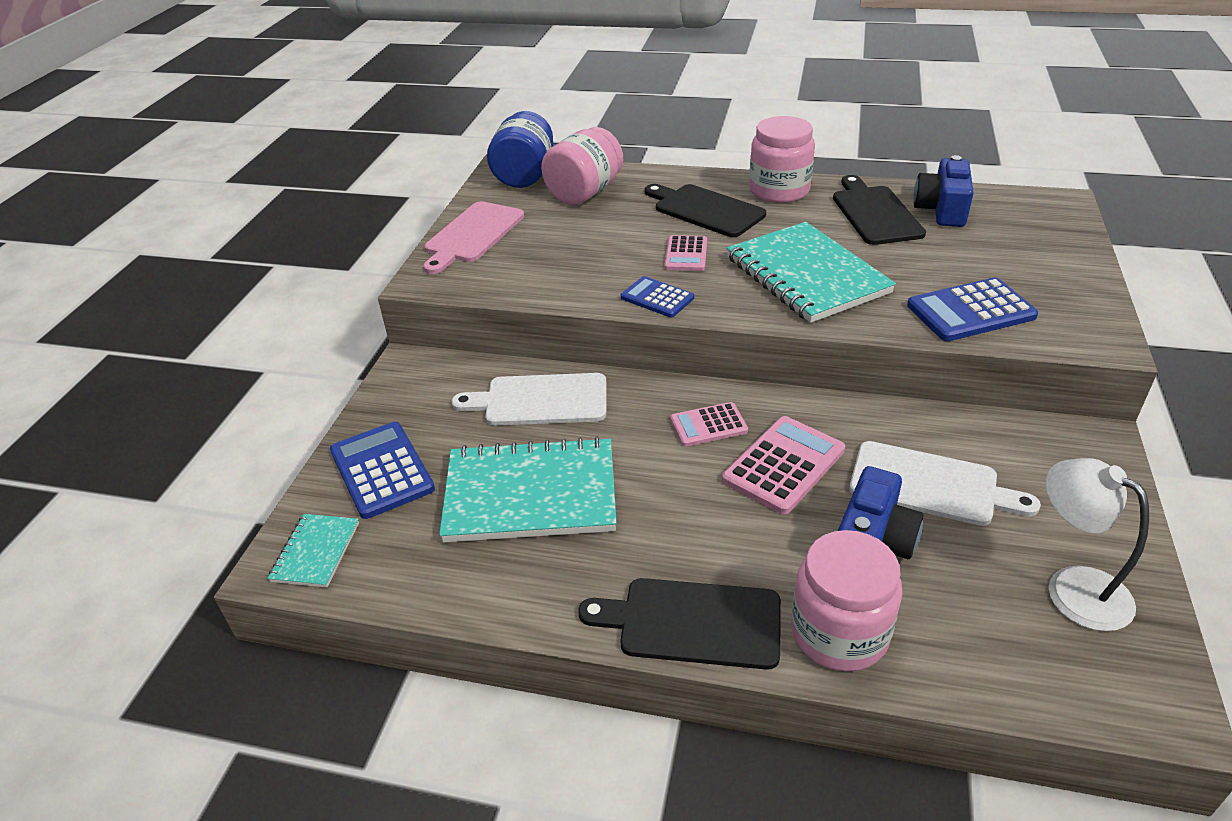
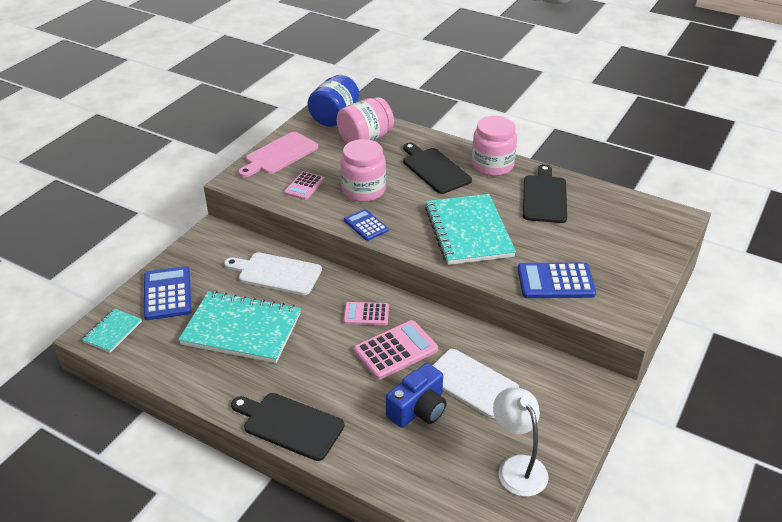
camera: 15 degrees right, 0 degrees up
(686, 254) = (402, 199): pink calculator -> pink calculator (304, 186)
(839, 633) = (366, 453): pink jar -> pink jar (363, 190)
(941, 209) = (592, 204): blue camera -> none

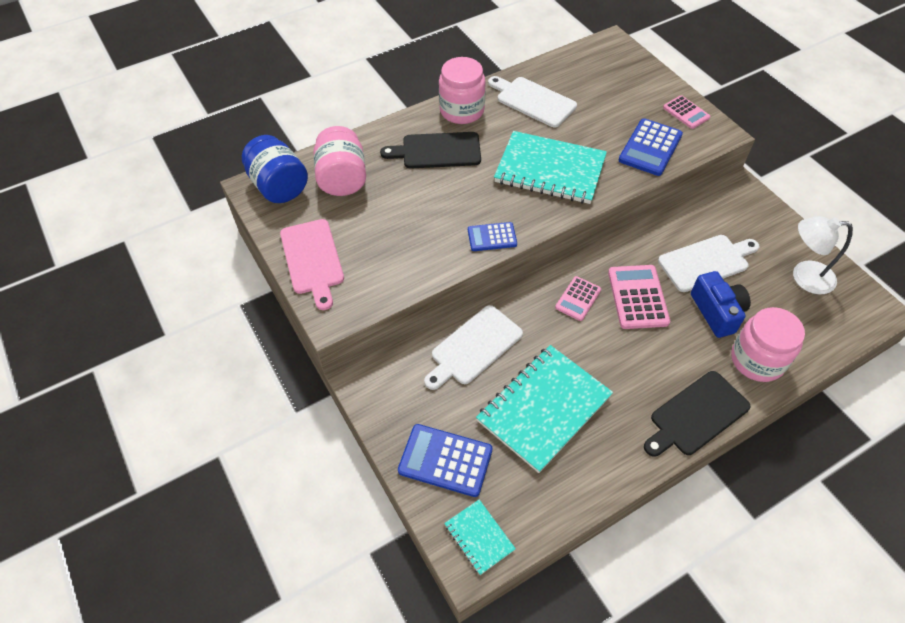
camera: 60 degrees left, 15 degrees up
(304, 186) = (389, 260): pink calculator -> pink calculator (686, 112)
(363, 190) = (432, 216): pink jar -> pink jar (757, 360)
(544, 197) = (533, 101): black cutting board -> white cutting board

